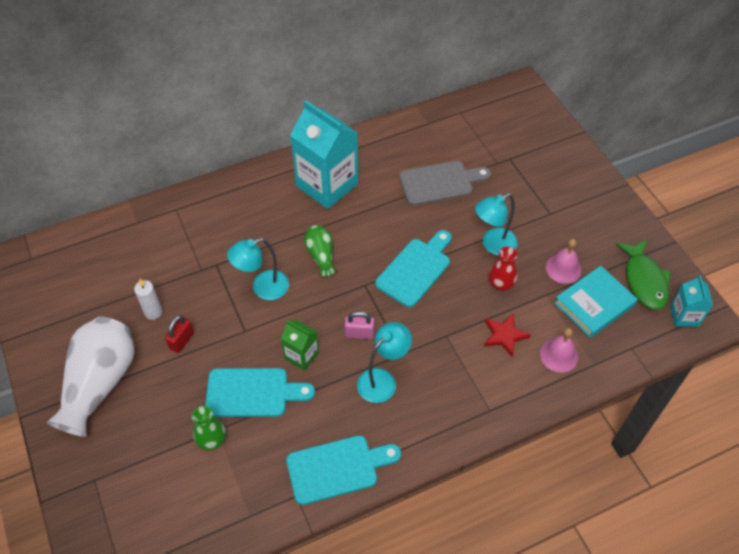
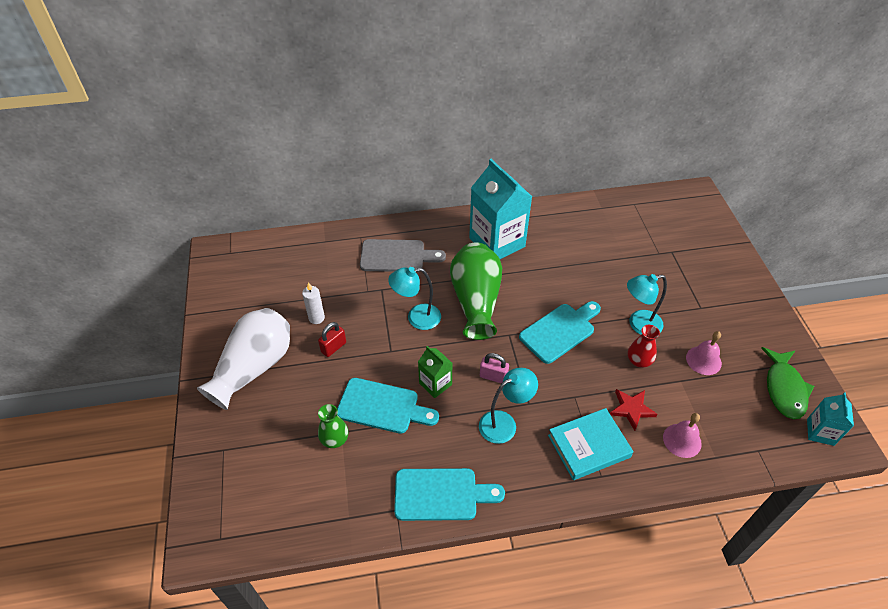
camera: 15 degrees right, 5 degrees down
(321, 255) = (476, 301): green vase -> green vase, size x2.02
(440, 183) = (601, 260): grey cutting board -> grey cutting board (397, 256)
(594, 304) = (728, 400): turquoise book -> turquoise book (588, 446)

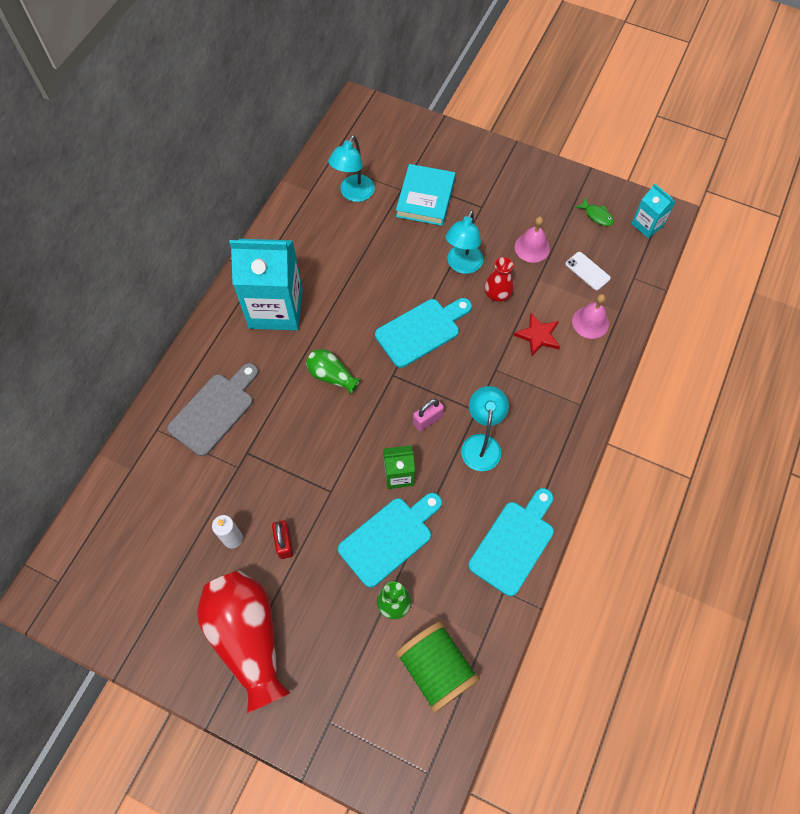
camera: 55 degrees left, 15 degrees up
(254, 367) = (248, 638): white vase -> red vase
(303, 497) = (436, 669): none -> green spool
(417, 318) = (309, 442): turquoise lamp -> turquoise lamp (354, 194)
(476, 301) = (332, 376): green vase -> green vase, size x0.50
(560, 331) = (421, 331): turquoise cutting board -> turquoise cutting board turned 60 degrees clockwise
(588, 446) = (548, 394): turquoise book -> turquoise book (425, 198)
(726, 411) = (587, 271): none -> white phone
(784, 389) = (596, 215): green fish -> green fish, size x0.50

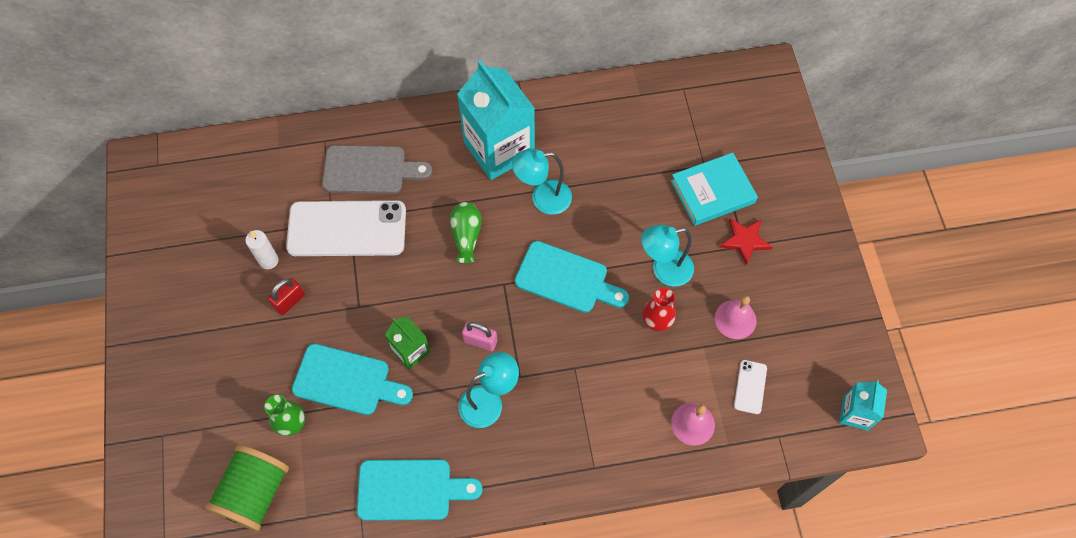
camera: 55 degrees right, 0 degrees up
(248, 638) = (194, 329): red vase -> none
(254, 459) = (347, 229): none -> white phone
(354, 194) = (666, 131): turquoise lamp -> turquoise lamp (543, 198)
(538, 336) = (640, 384): red star -> red star (745, 241)
(596, 215) = (824, 357): green fish -> none

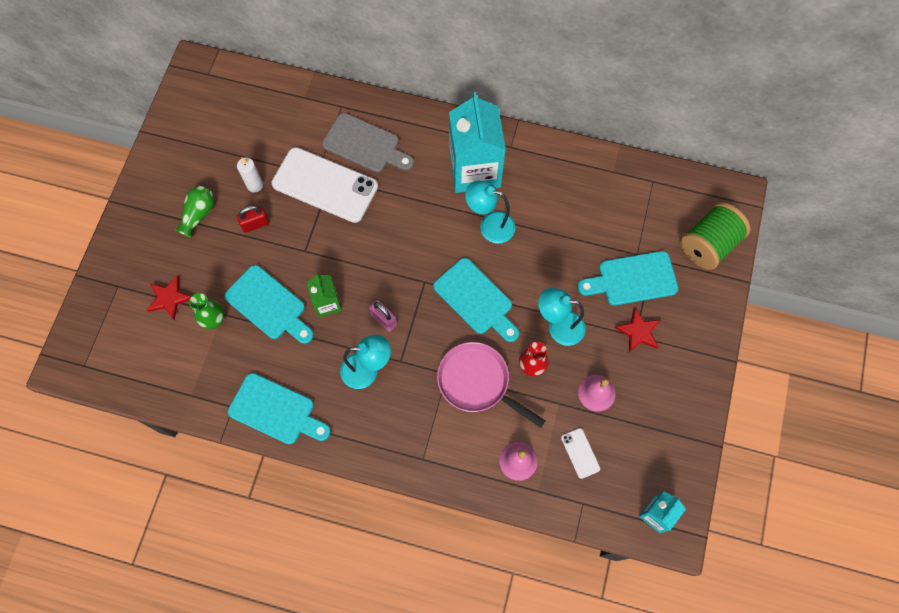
camera: 25 degrees right, 5 degrees up
(229, 423) = (169, 298): none -> red star
(255, 493) = (163, 360): green spool -> green spool (708, 244)
(466, 236) = (414, 230): green vase -> green vase (198, 214)
(611, 363) = (477, 382): none -> pink pan
(712, 192) = (632, 279): turquoise book -> turquoise cutting board
(750, 387) = (580, 453): white phone -> white phone turned 60 degrees counterclockwise

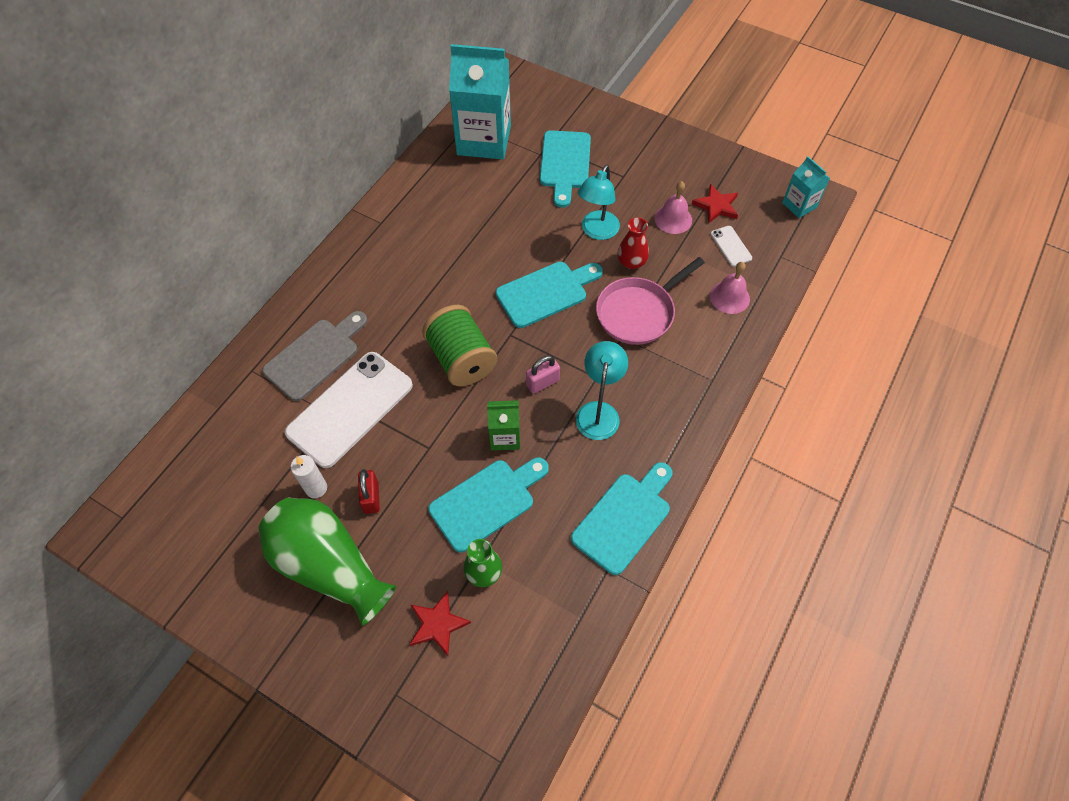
camera: 75 degrees left, 10 degrees down
(198, 214) = (329, 565): green vase -> green vase, size x2.02
(474, 170) = (394, 260): turquoise carton -> turquoise carton (484, 140)
(489, 225) = (465, 261): turquoise lamp -> none
(580, 453) = (731, 246): white phone -> white phone turned 75 degrees clockwise
(638, 332) = (620, 173): red star -> red star (716, 206)
(708, 244) = (548, 102): green spool -> green spool (461, 359)

